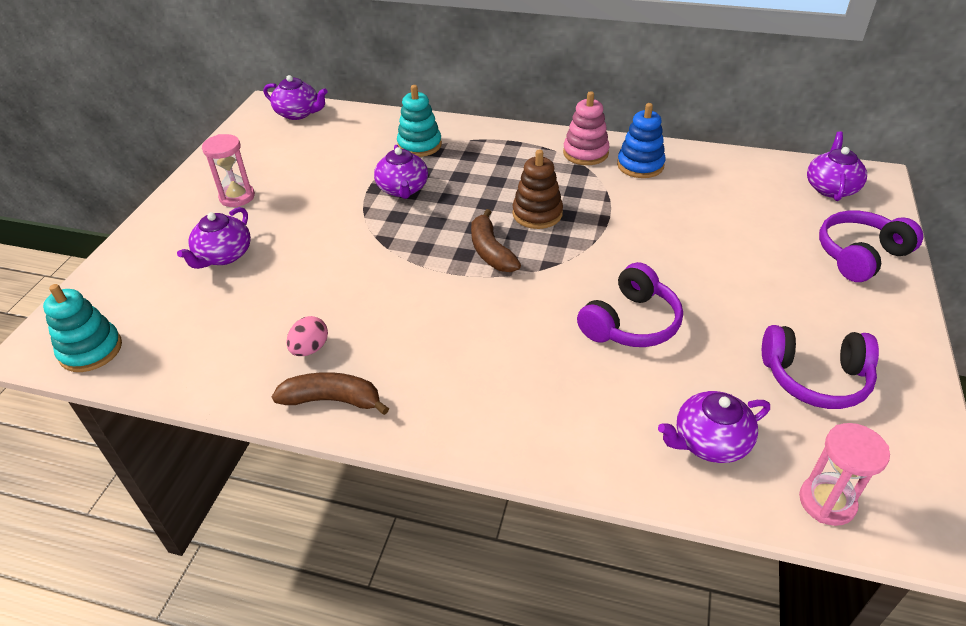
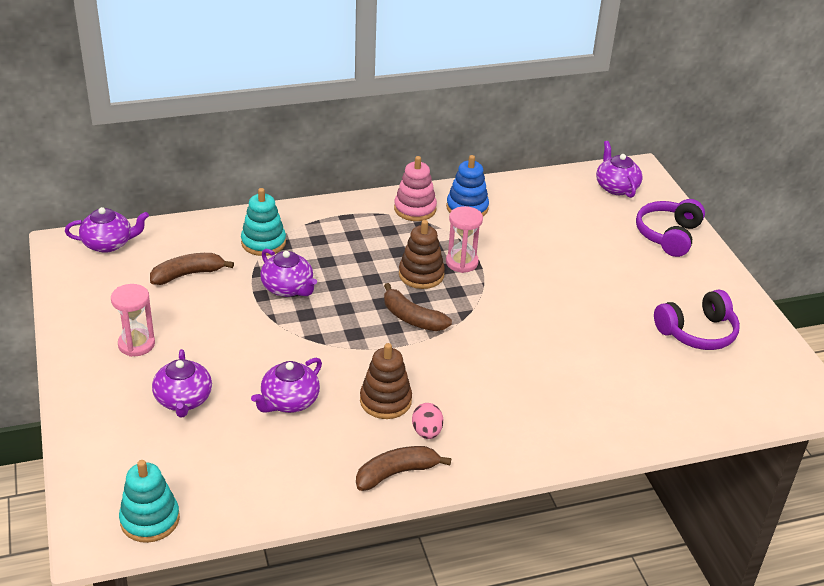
camera: 35 degrees left, 5 degrees down
(310, 349) = (341, 444): pink egg -> pink egg (427, 432)
(333, 153) = (188, 274): none -> brown banana
(391, 322) = (385, 401): none -> brown stacking toy
(630, 323) = (558, 337): purple headphones -> none
(709, 442) = (666, 398): purple teapot -> purple teapot (289, 401)
(827, 502) = (752, 406): pink hourglass -> pink hourglass (461, 262)

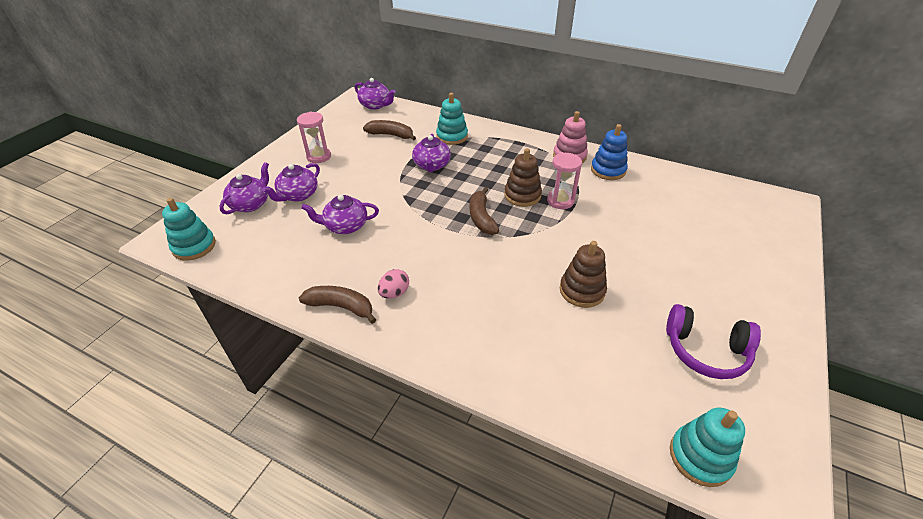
camera: 45 degrees right, 5 degrees up
(385, 401) = (397, 258): brown stacking toy -> brown stacking toy (582, 291)
(616, 187) = (753, 206): purple teapot -> purple teapot (251, 204)
(668, 235) = (765, 261): purple headphones -> none
(759, 406) = (700, 457): none -> turquoise stacking toy

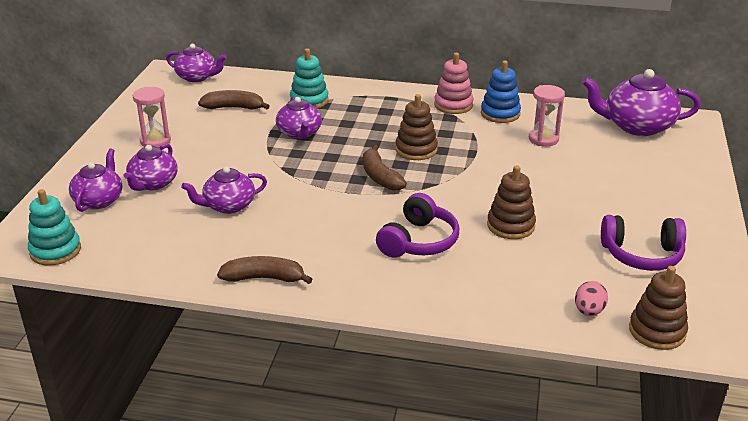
camera: 15 degrees left, 10 degrees down
(394, 293) = (316, 257): pink egg -> pink egg (589, 311)
(490, 292) = (418, 241): none -> purple headphones
(560, 201) = (459, 149): pink hourglass -> pink hourglass (543, 139)
(700, 457) = (657, 331): turquoise stacking toy -> brown stacking toy
(733, 201) = (637, 126): none -> purple teapot

